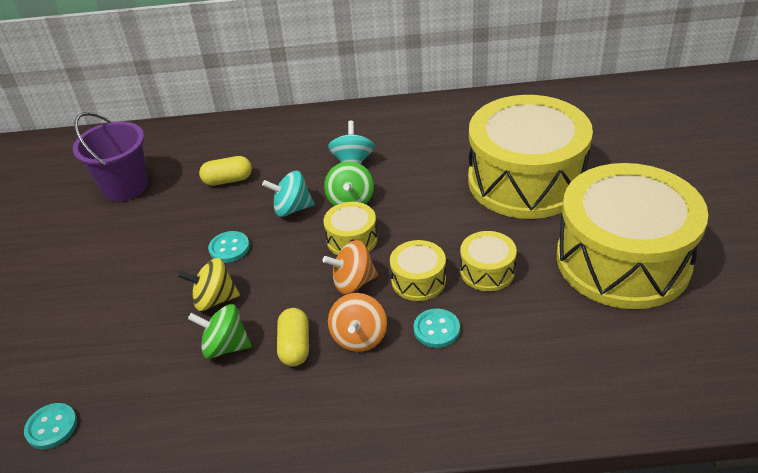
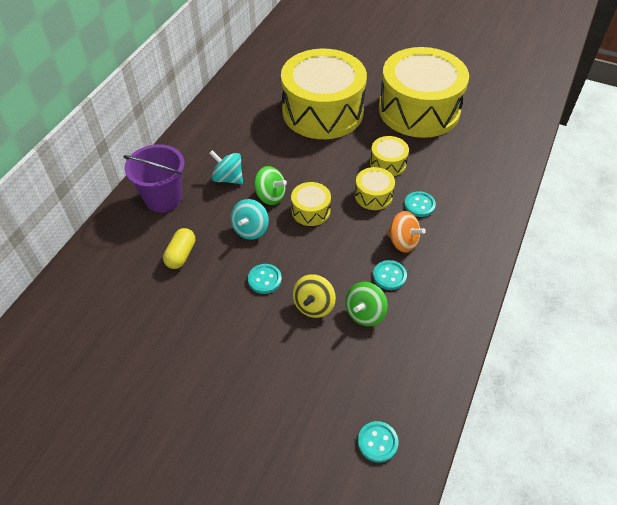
camera: 65 degrees left, 10 degrees up
(125, 187) = (123, 326): purple bucket -> purple bucket (163, 198)
(295, 346) = (389, 276): yellow capsule -> turquoise button
(353, 282) = (352, 226): orange spinning top -> none

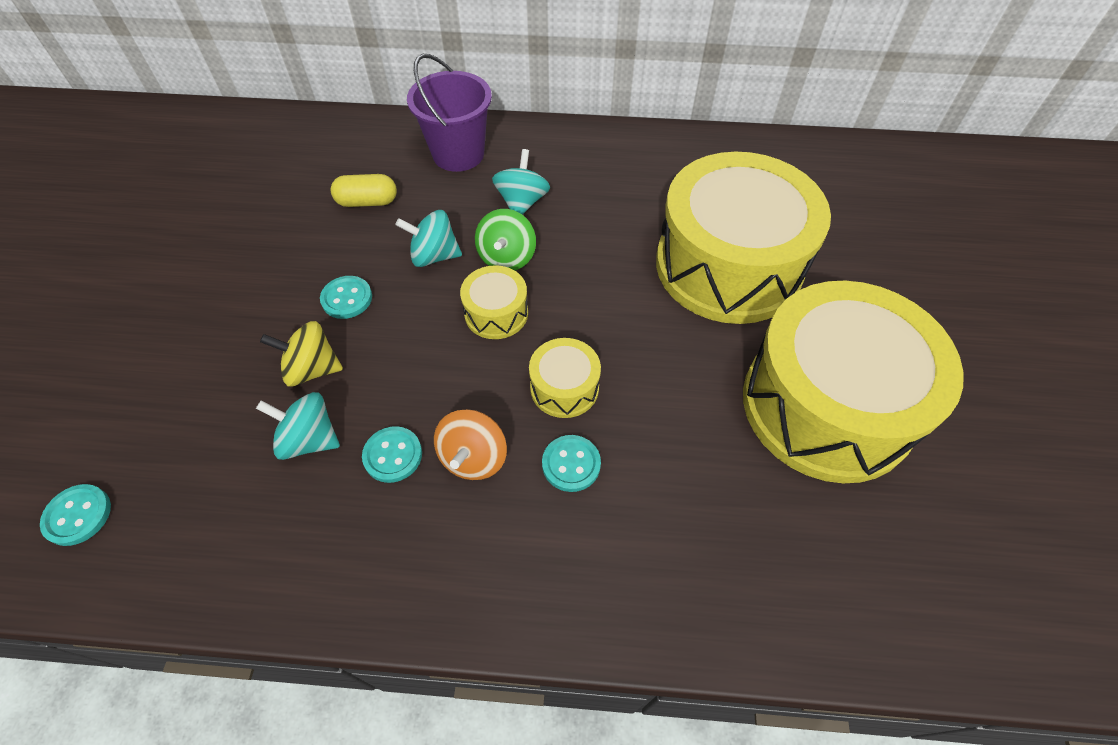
camera: 70 degrees right, 5 degrees up
(365, 313) = (309, 439): green spinning top -> turquoise spinning top
(388, 163) = (652, 390): yellow drum -> none

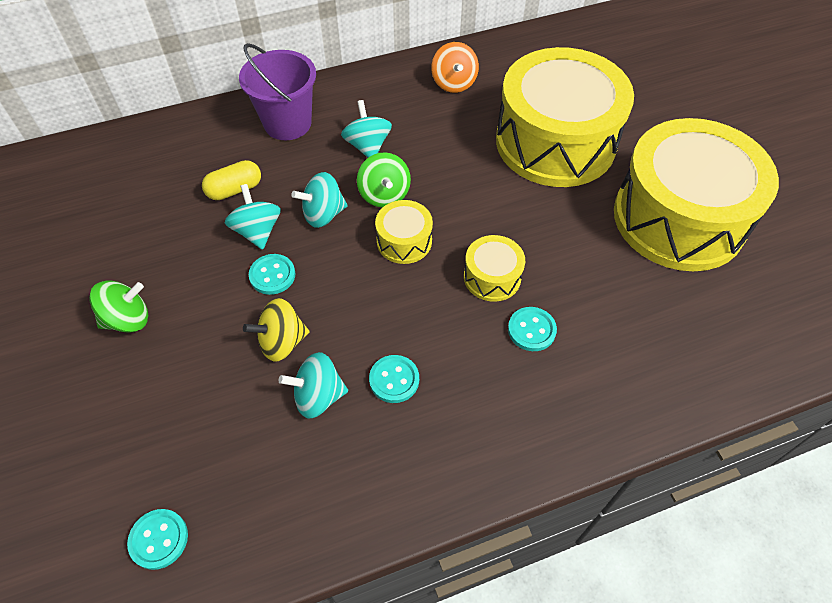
camera: 25 degrees left, 0 degrees up
(194, 290) = (128, 319): none -> green spinning top
(362, 250) = (257, 231): none -> turquoise spinning top
(473, 457) = (457, 355): orange spinning top -> orange spinning top (454, 83)

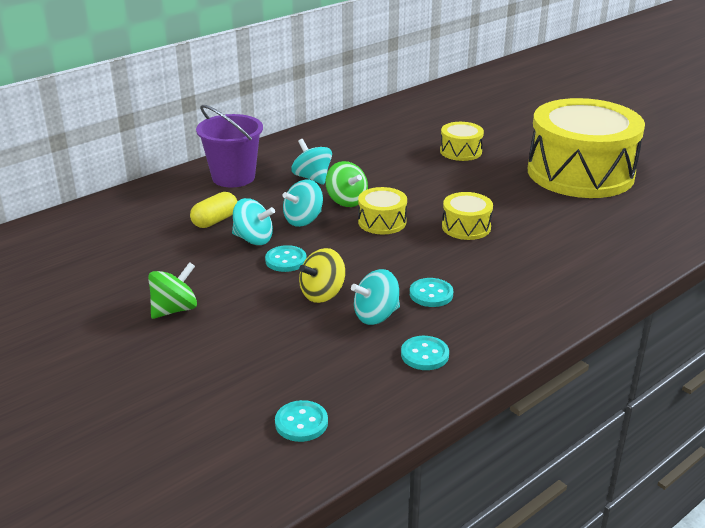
camera: 20 degrees left, 25 degrees down
(257, 231) = (253, 239): turquoise spinning top -> turquoise spinning top turned 150 degrees clockwise
(454, 83) = (357, 134): orange spinning top -> none
(531, 330) = (517, 247): turquoise button -> turquoise button (424, 355)
(555, 142) = (460, 151): yellow drum -> yellow drum, size x0.42

